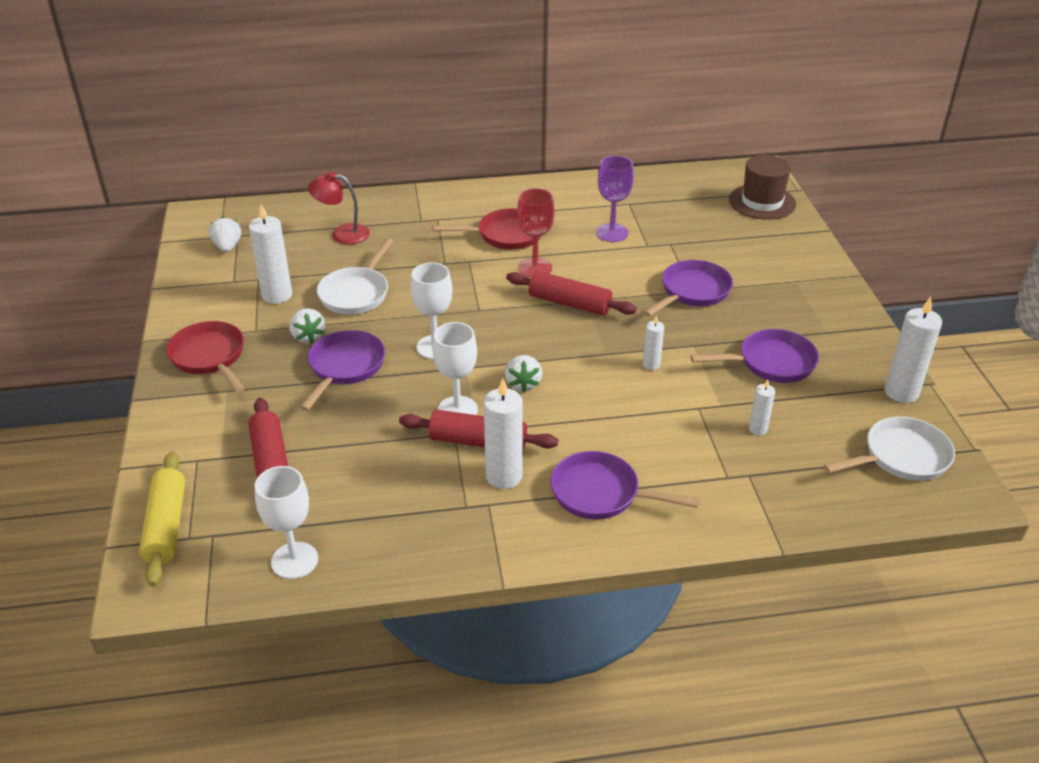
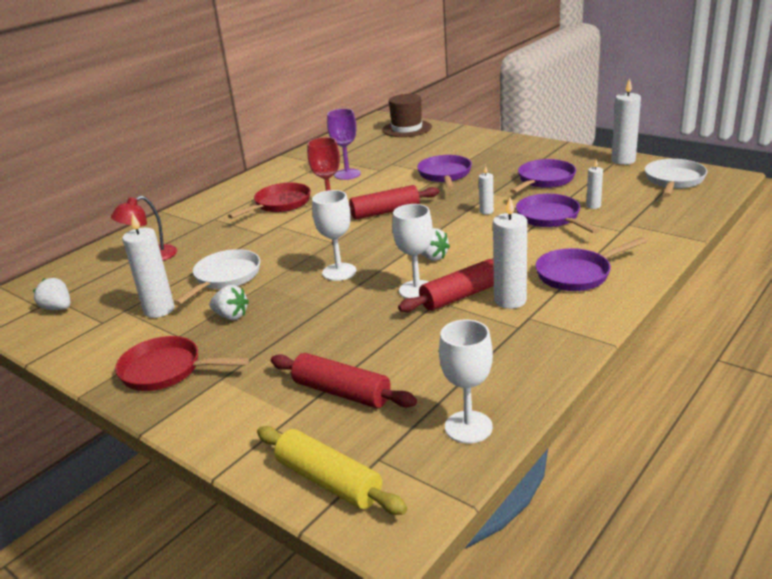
camera: 40 degrees left, 10 degrees down
(344, 367) = (294, 315): purple pan -> purple pan (550, 218)
(356, 293) = (225, 278): white pan -> white pan turned 135 degrees counterclockwise

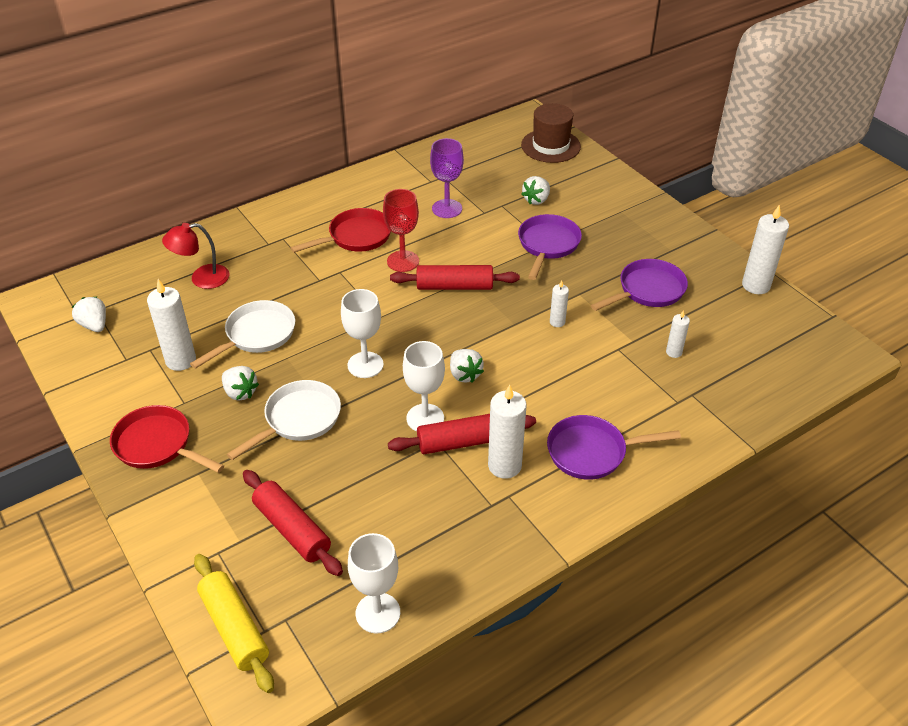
camera: 15 degrees right, 15 degrees up
(417, 155) = (536, 200): none -> white strawberry
(550, 218) = (617, 356): purple pan -> none
(673, 181) = (788, 340): white pan -> white pan (299, 419)

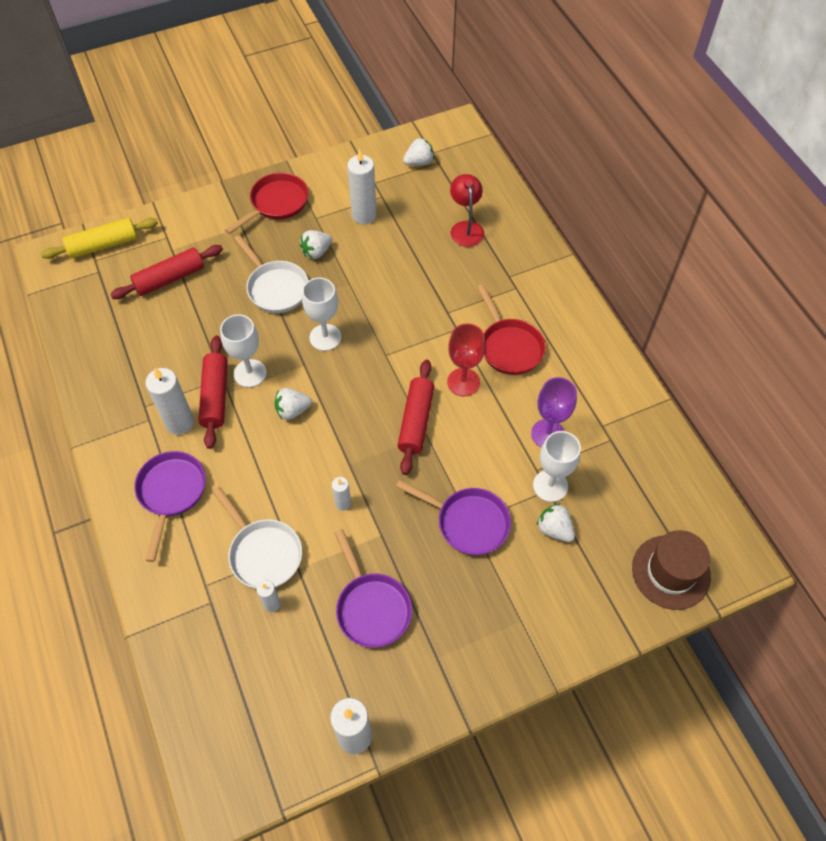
camera: 100 degrees right, 15 degrees up
(257, 335) = (382, 264): white pan -> white pan (263, 553)
(378, 613) = (81, 322): white goblet -> white goblet (550, 486)

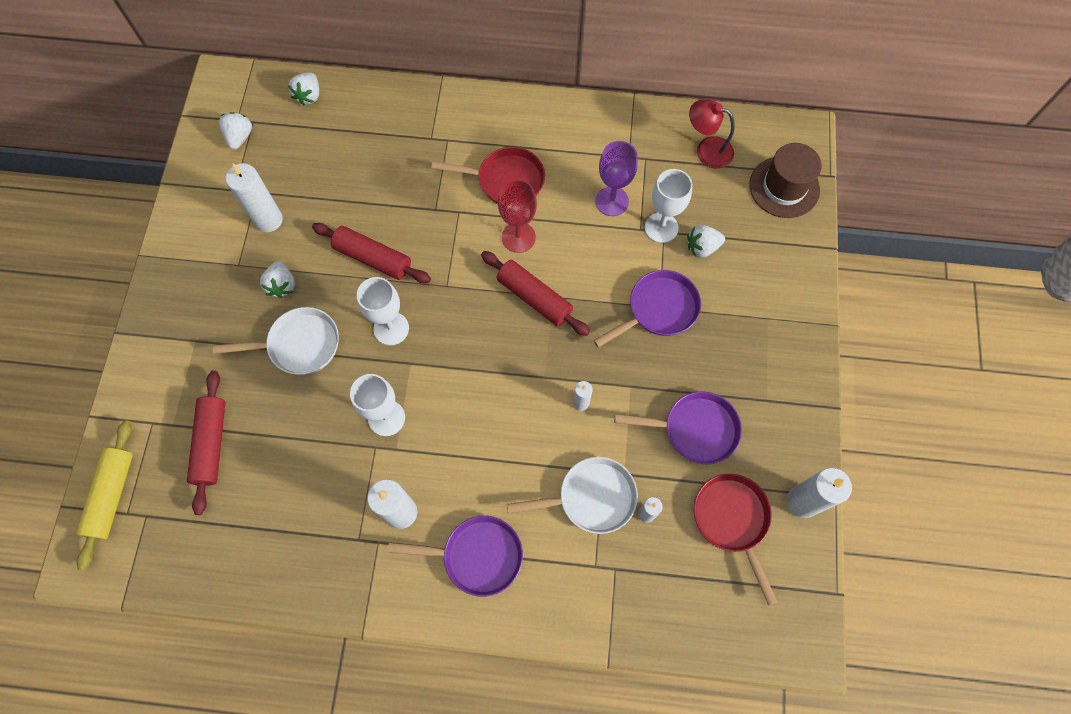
camera: 60 degrees left, 10 degrees up
(171, 493) = (477, 556): purple pan -> purple pan turned 150 degrees clockwise
(215, 396) = (392, 463): red rolling pin -> red rolling pin (373, 258)
(276, 203) = (190, 292): red pan -> red pan (732, 520)
(292, 410) = (455, 398): white strawberry -> white strawberry (309, 96)
(466, 228) = (350, 142): red lamp -> red lamp (707, 150)

